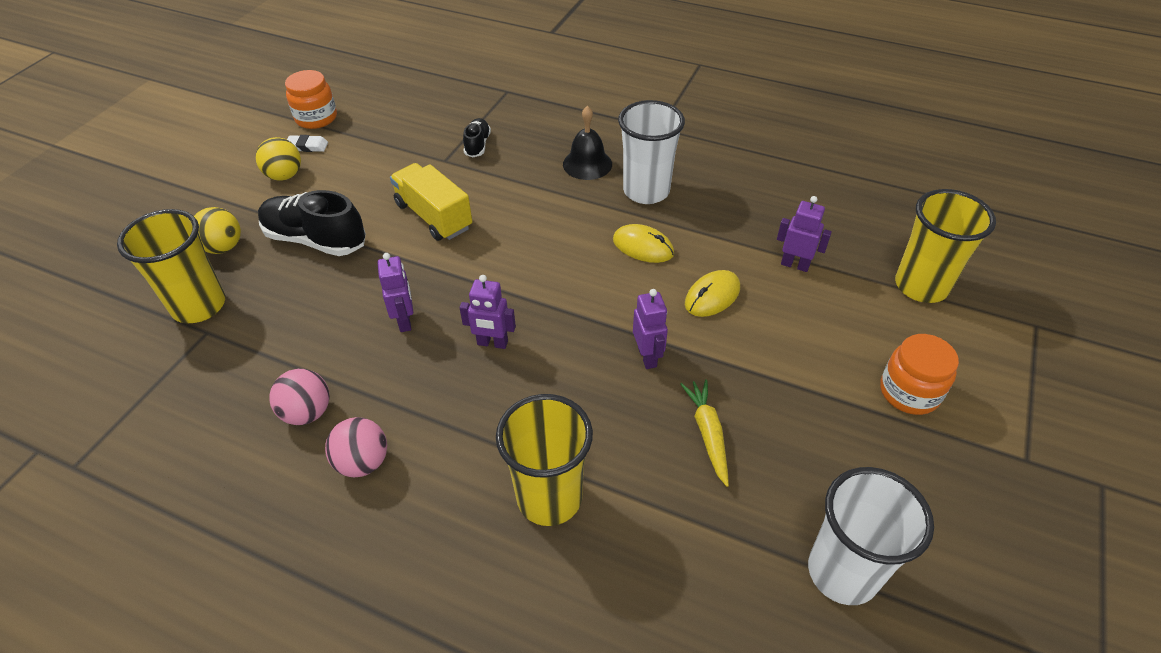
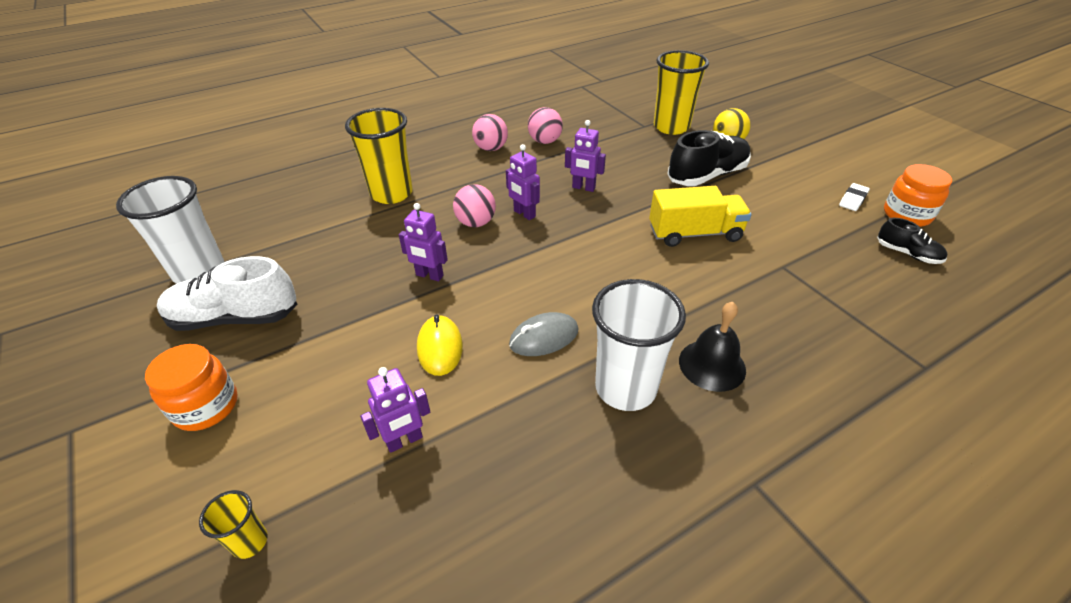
camera: 125 degrees right, 5 degrees down
(284, 176) = (808, 180): yellow ball -> none
(477, 145) = (801, 297): black shoe -> black shoe (907, 254)
(492, 343) = (524, 214): purple robot -> purple robot turned 90 degrees counterclockwise
(540, 373) = (476, 223): none -> pink ball
(643, 247) = (544, 337): yellow mouse -> grey mouse
(707, 433) = (341, 270): yellow carrot -> none
(841, 463) = (235, 318): none -> white shoe
(921, 286) = (250, 542): yellow cup -> yellow cup, size x0.46

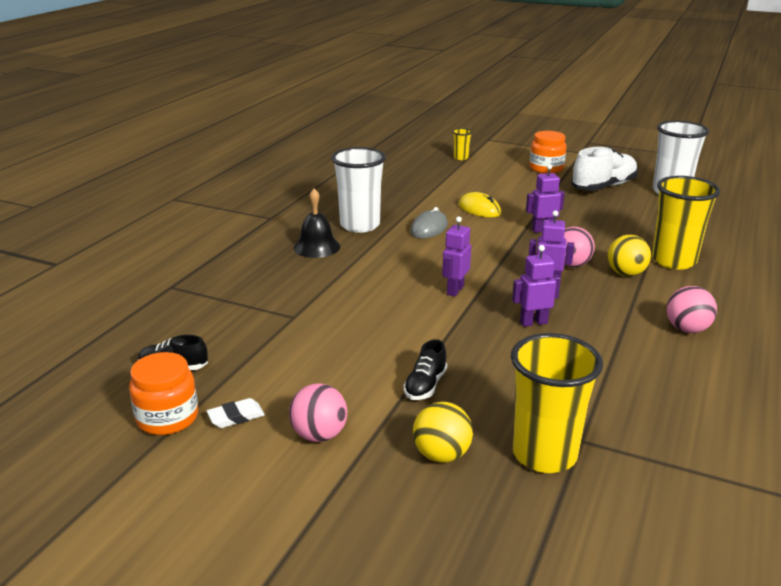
camera: 145 degrees right, 15 degrees down
(404, 441) = (445, 185): purple robot -> purple robot (455, 290)
(449, 198) = (626, 273): none -> yellow ball
(545, 141) = (654, 361): pink ball -> pink ball (319, 435)
(695, 233) = (387, 317): yellow truck -> none
(707, 176) = (425, 385): black shoe -> black shoe, size x0.53
(853, 200) = (236, 417): white eraser -> white eraser turned 60 degrees clockwise

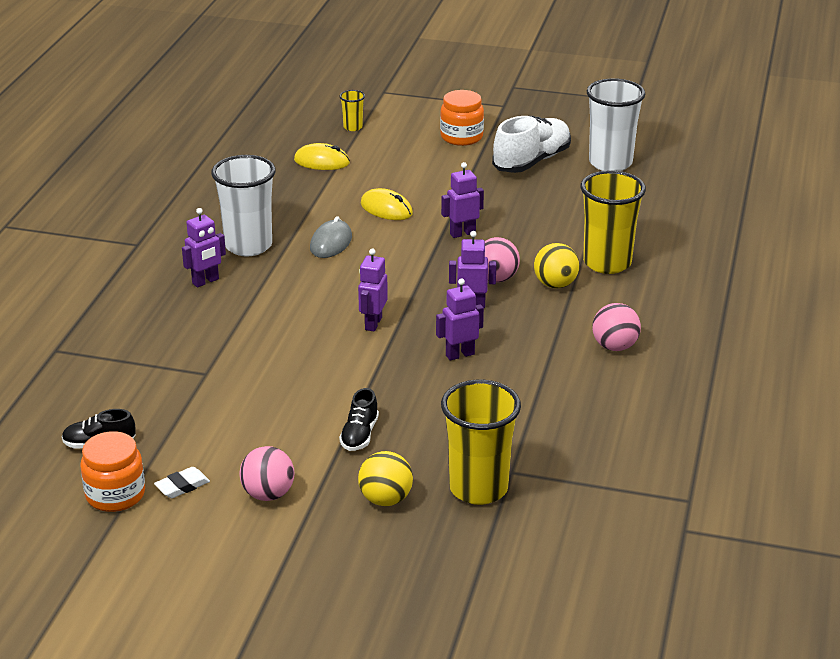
camera: 10 degrees left, 5 degrees up
(317, 247) = (205, 281): black bell -> purple robot
(432, 176) = (322, 161): none -> yellow mouse

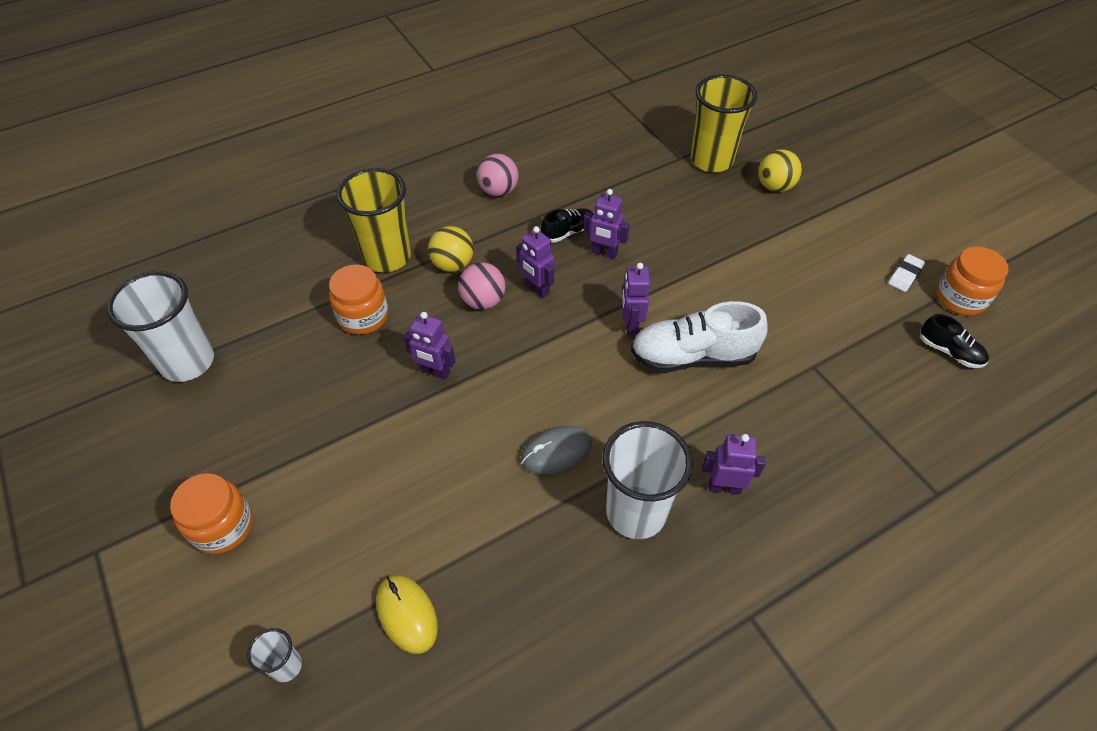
camera: 135 degrees left, 20 degrees up
(182, 486) = (905, 275): white eraser -> white eraser turned 60 degrees counterclockwise
(268, 494) = (848, 234): pink ball -> none
(353, 127) = (286, 666): yellow cup -> white cup
(359, 435) = (746, 237): black shoe -> black shoe (568, 232)
(373, 323) = (631, 324): purple robot -> purple robot turned 120 degrees clockwise
(386, 209) = (450, 462): yellow mouse -> none
(531, 161) = (236, 422): white shoe -> white shoe (692, 356)
(557, 230) = (363, 316): none -> orange jar

